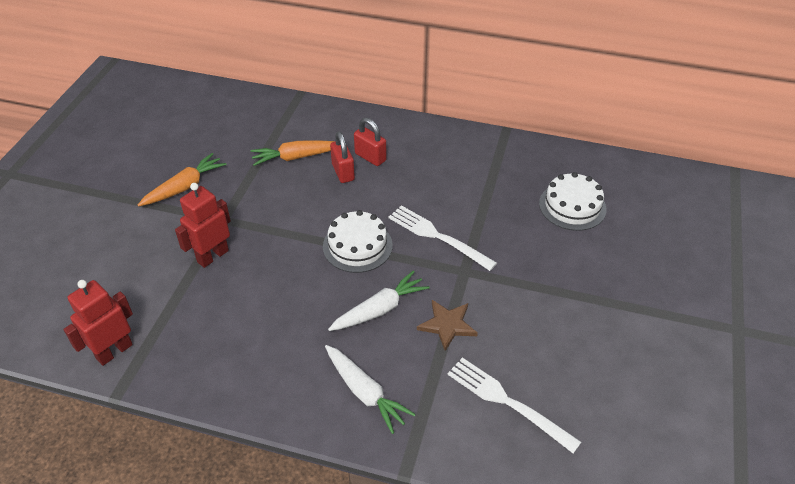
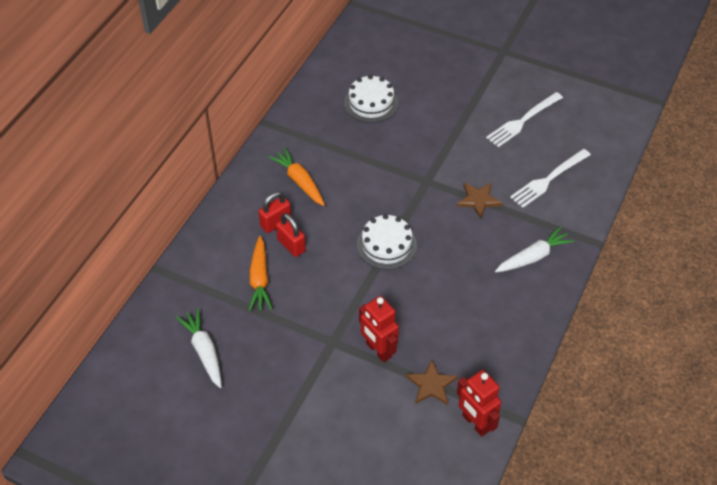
camera: 80 degrees left, 5 degrees up
(167, 306) = (431, 385): none -> brown star
(185, 187) = (279, 373): orange carrot -> orange carrot (299, 181)
(343, 172) = (291, 245): red padlock -> red padlock turned 60 degrees clockwise
(380, 309) = (457, 238): white carrot -> white carrot (204, 351)
(437, 236) = (386, 191): white fork -> white fork (522, 121)

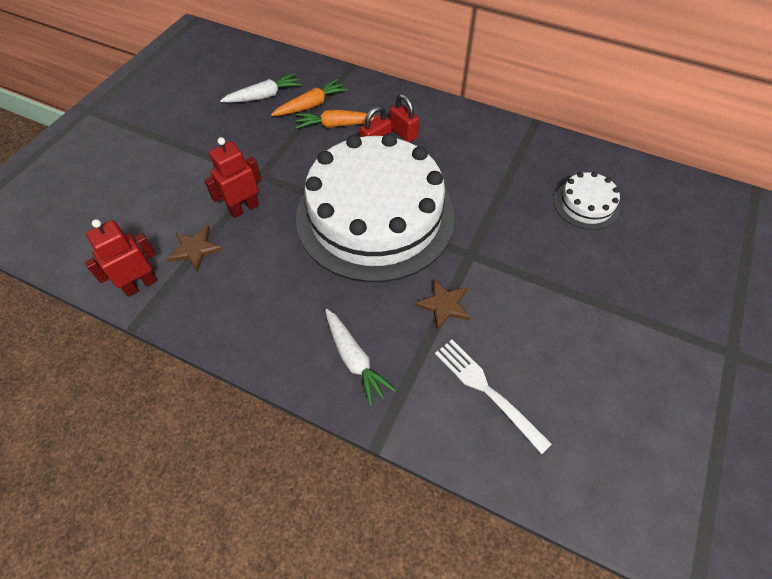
camera: 90 degrees right, 5 degrees up
(299, 181) = (458, 148): orange carrot -> orange carrot (311, 105)
(386, 245) = (375, 216): white cake -> white cake, size x2.43
(522, 121) = (593, 366): white fork -> none

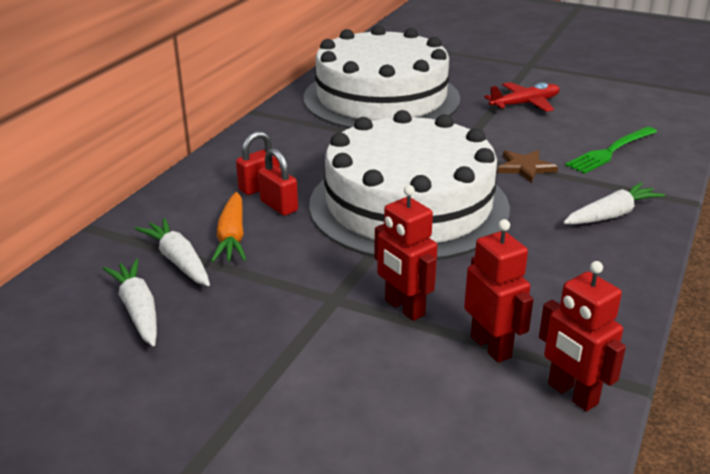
camera: 90 degrees left, 25 degrees down
(195, 249) = (491, 346): brown star -> red robot
(311, 105) = (178, 261): orange carrot -> white carrot
(486, 390) = (610, 152): white fork -> green fork
(586, 204) = (381, 98): white cake -> white cake, size x2.43
(599, 328) = (524, 104): none -> red plane

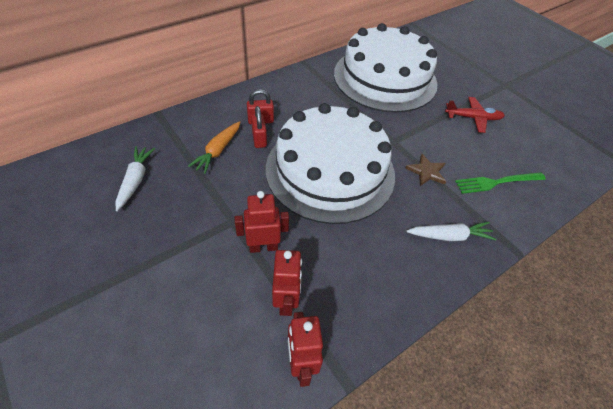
camera: 25 degrees right, 20 degrees up
(178, 261) = (179, 155): white carrot -> none
(404, 308) = (263, 247): red robot -> red robot turned 90 degrees clockwise

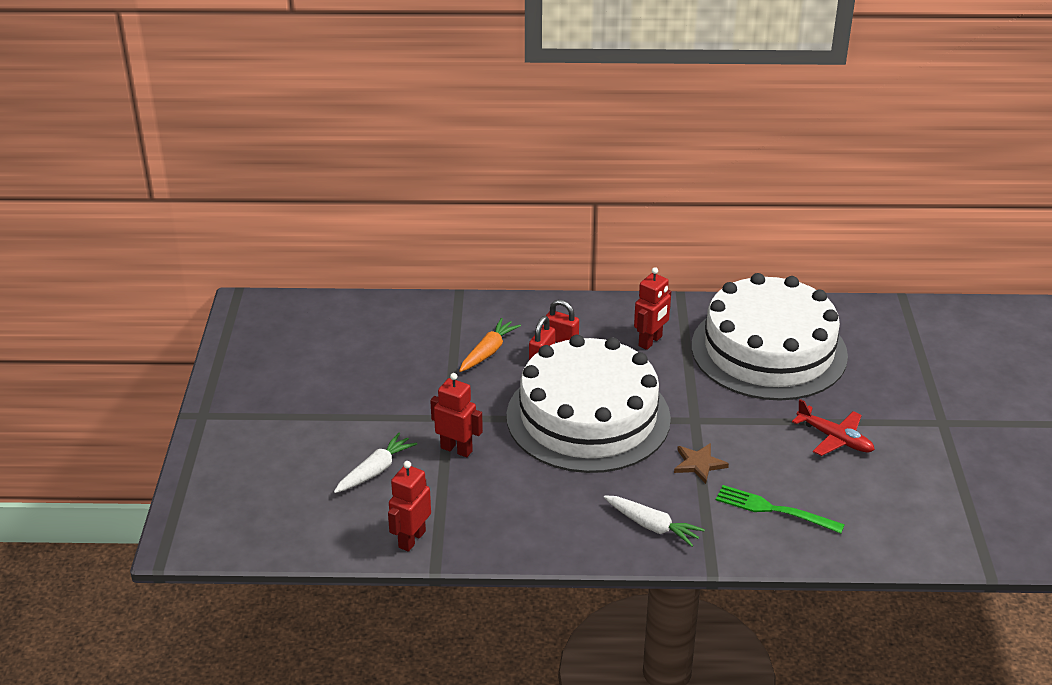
camera: 40 degrees right, 15 degrees down
(135, 180) = (389, 346): white carrot -> white carrot (375, 470)
(218, 151) = (488, 352): orange carrot -> orange carrot turned 150 degrees clockwise
(286, 301) = (438, 496): red robot -> red robot (650, 341)

